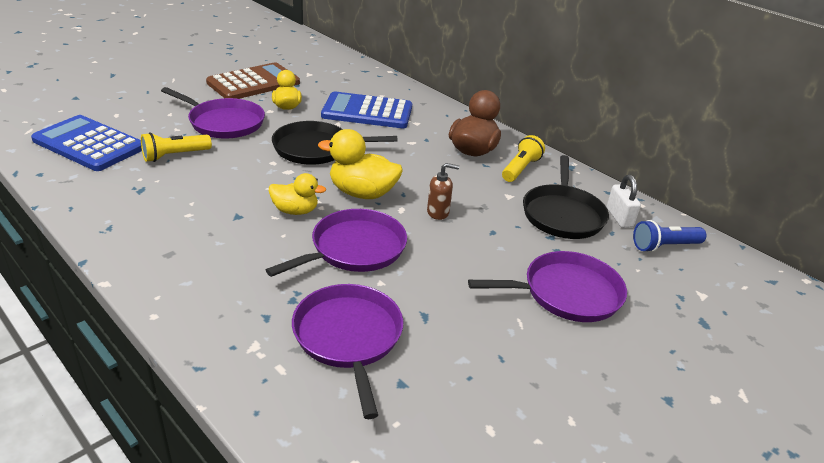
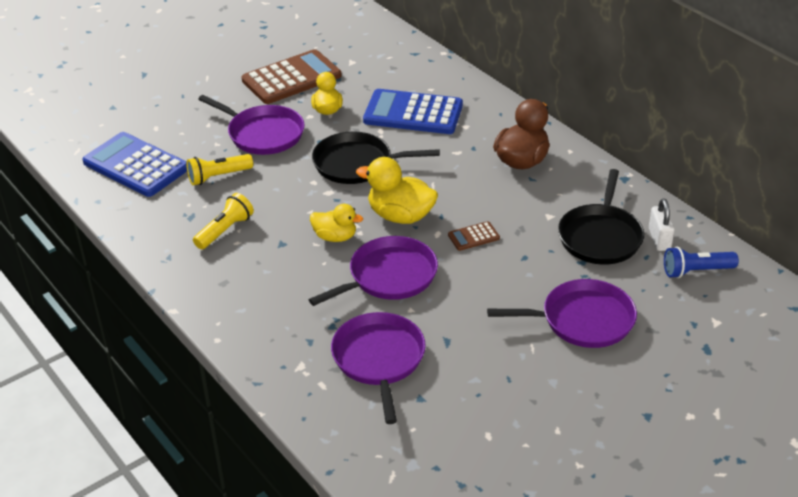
camera: 10 degrees right, 5 degrees up
(438, 212) = (473, 236): brown soap dispenser -> brown calculator
(520, 169) = (568, 182): yellow flashlight -> yellow flashlight (225, 230)

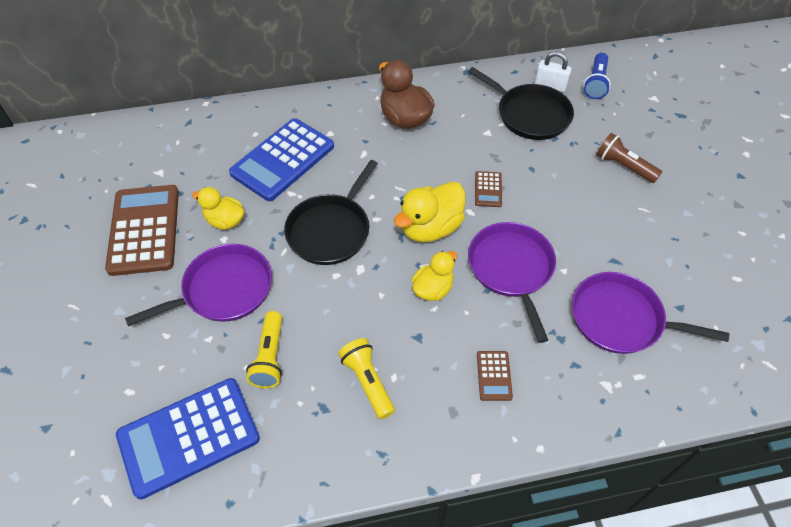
camera: 65 degrees left, 15 degrees up
(270, 295) = (494, 376): none -> brown calculator
(582, 320) = (623, 166): purple pan -> brown flashlight

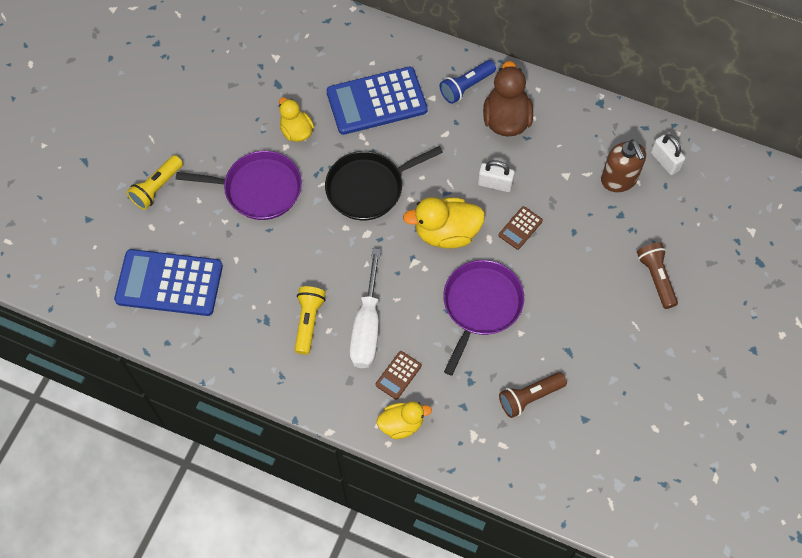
camera: 35 degrees right, 10 degrees up
(144, 230) = (234, 104): brown calculator -> none
(270, 357) = (256, 261): yellow flashlight -> yellow flashlight (157, 188)
(427, 350) = (367, 327): none -> white screwdriver
(433, 289) = (408, 283): yellow duck -> yellow duck (401, 424)
(437, 168) = (495, 184): none -> white padlock
(530, 114) = (619, 180): black pan -> brown soap dispenser
(595, 83) = (710, 184): blue flashlight -> blue flashlight (466, 87)
(621, 319) = (529, 397): purple pan -> brown flashlight

